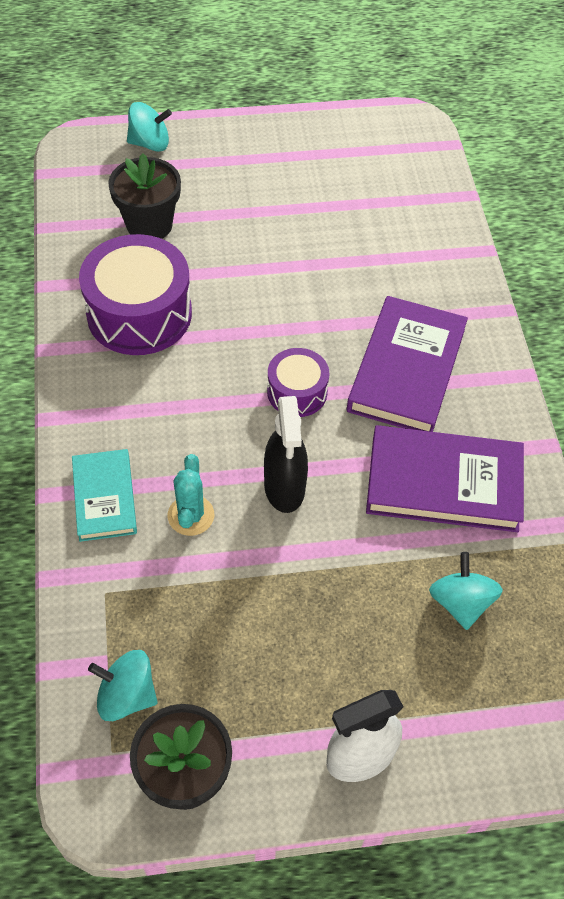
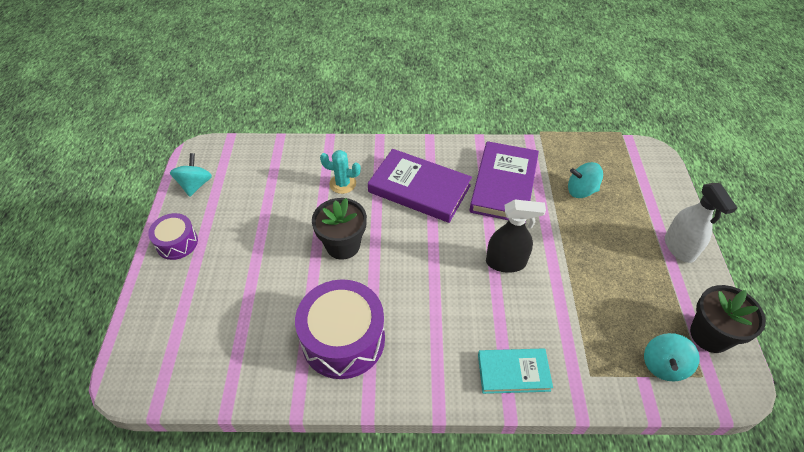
camera: 80 degrees left, 5 degrees down
(149, 225) = (249, 326): black flower pot -> black flower pot (343, 245)
(150, 143) = (152, 320): turquoise spinning top -> turquoise spinning top (195, 185)
(191, 515) = (527, 318): turquoise cactus -> turquoise cactus (342, 184)
(297, 392) = (430, 247): purple drum -> purple drum (177, 243)

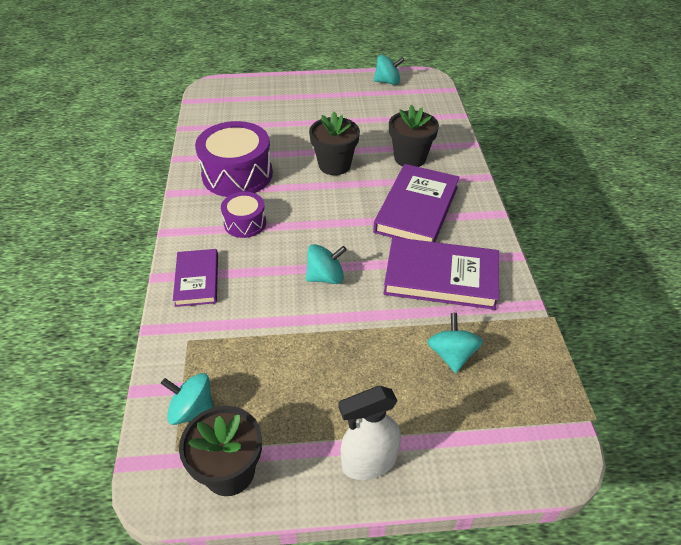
camera: 85 degrees right, 5 degrees down
(177, 243) = (326, 84): purple drum -> purple drum (245, 223)
(342, 184) = (410, 158): turquoise cactus -> black flower pot
(506, 262) = (325, 277): black spray bottle -> turquoise spinning top
(513, 372) = (197, 280): turquoise book -> purple book

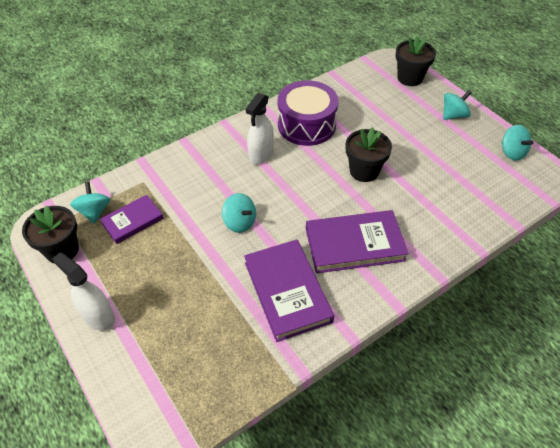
camera: 60 degrees right, 5 degrees up
(197, 280) = (193, 159): purple book -> purple book (132, 221)
(245, 223) = (261, 154): purple drum -> white spray bottle
(410, 158) = (416, 213): black flower pot -> black flower pot (410, 78)
(451, 354) = (212, 329): turquoise spinning top -> turquoise spinning top (453, 115)

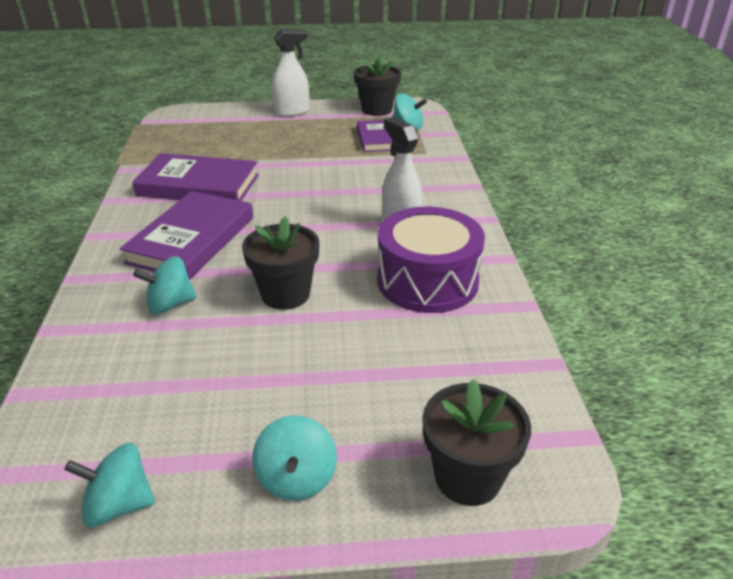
camera: 120 degrees right, 15 degrees down
(240, 222) = (310, 185): turquoise spinning top -> turquoise spinning top (170, 304)

